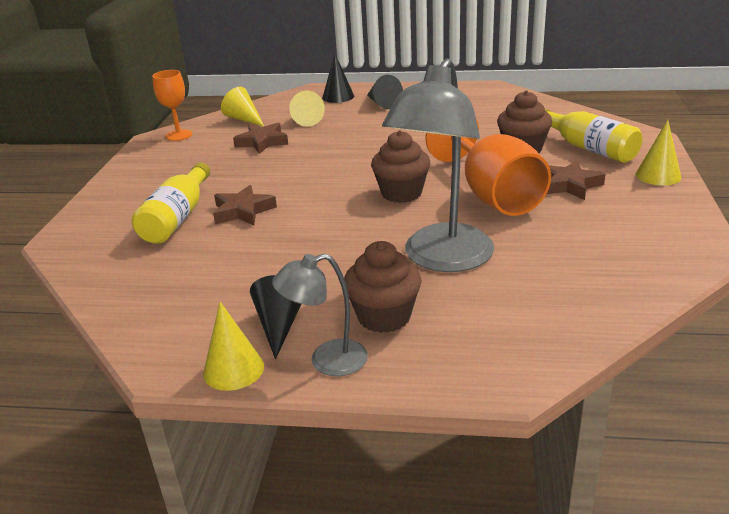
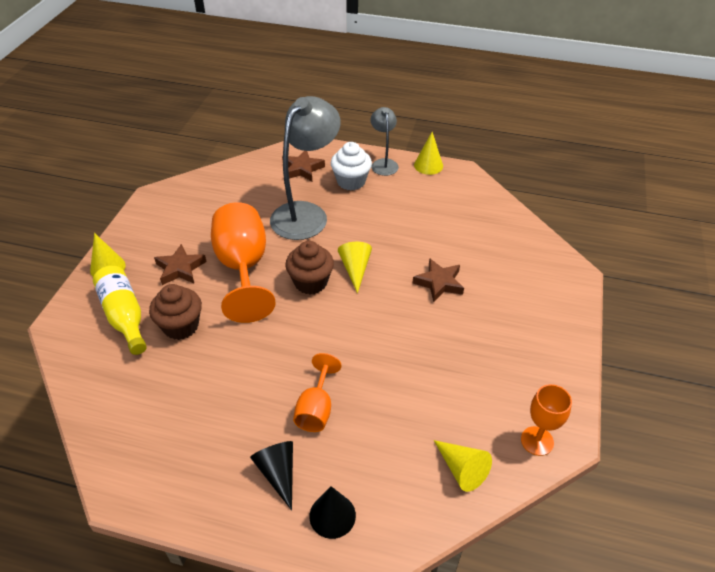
camera: 175 degrees left, 15 degrees up
(177, 218) = (491, 284): yellow bottle -> none
(262, 142) = (432, 399): brown star -> brown star (302, 169)
(279, 324) = (407, 185): black cone -> none
(307, 119) = (380, 447): yellow cone -> yellow cone (355, 269)
(327, 361) = (383, 163): grey lamp -> grey lamp turned 90 degrees counterclockwise
(364, 127) = (316, 409): none -> orange goblet
(384, 317) = (351, 181): brown cupcake -> white cupcake

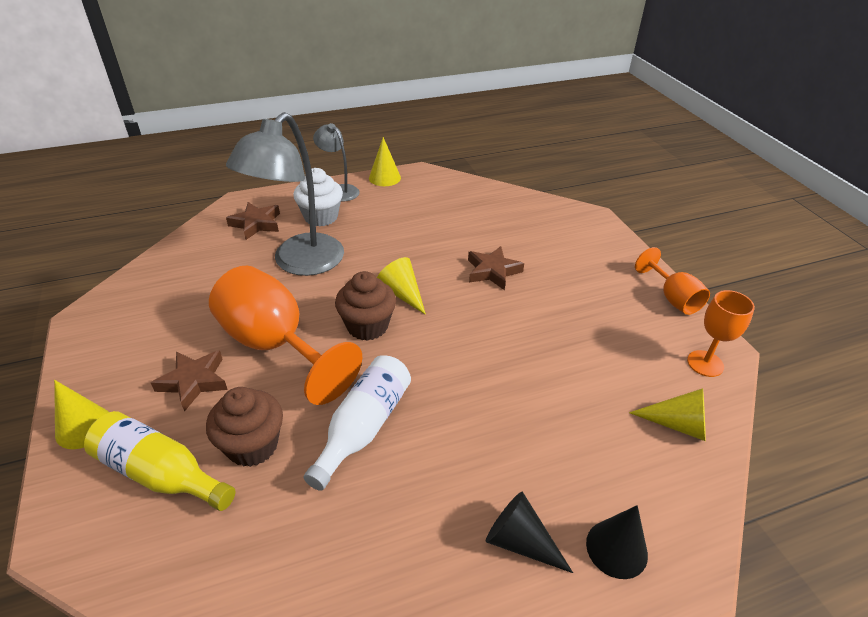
camera: 35 degrees left, 5 degrees down
(250, 350) = (363, 427): none -> white bottle
(306, 213) = (300, 263): grey lamp -> grey lamp turned 150 degrees counterclockwise
(316, 409) = (493, 448): orange goblet -> orange goblet (672, 298)

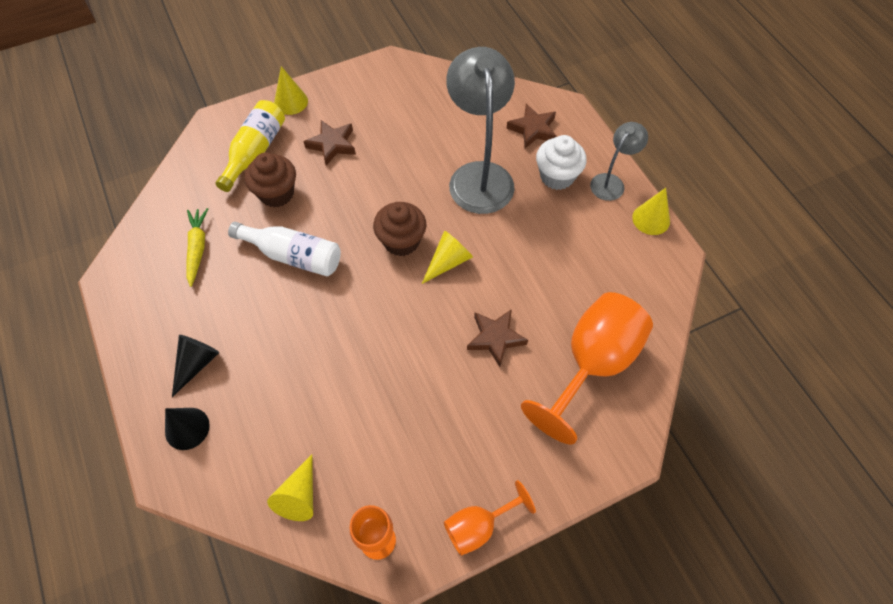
camera: 85 degrees right, 20 degrees up
(276, 346) = (372, 184): orange goblet -> orange goblet (592, 364)
(300, 263) = (479, 176): grey lamp -> grey lamp turned 60 degrees clockwise
(321, 551) = (197, 248): none -> yellow carrot

